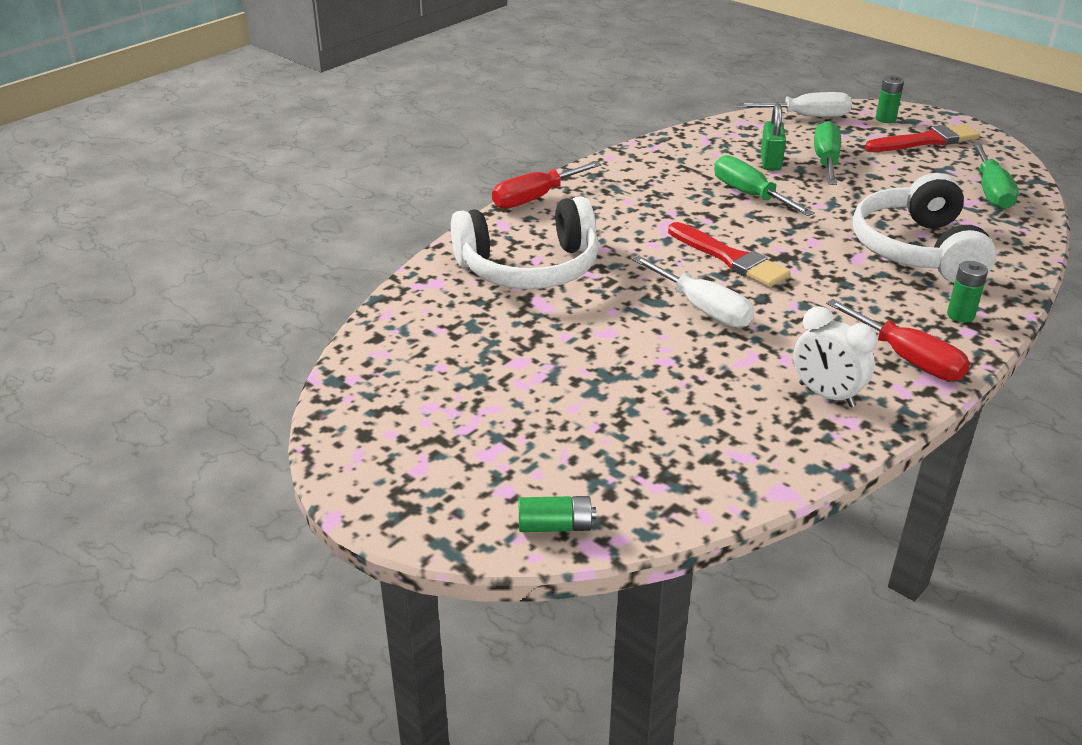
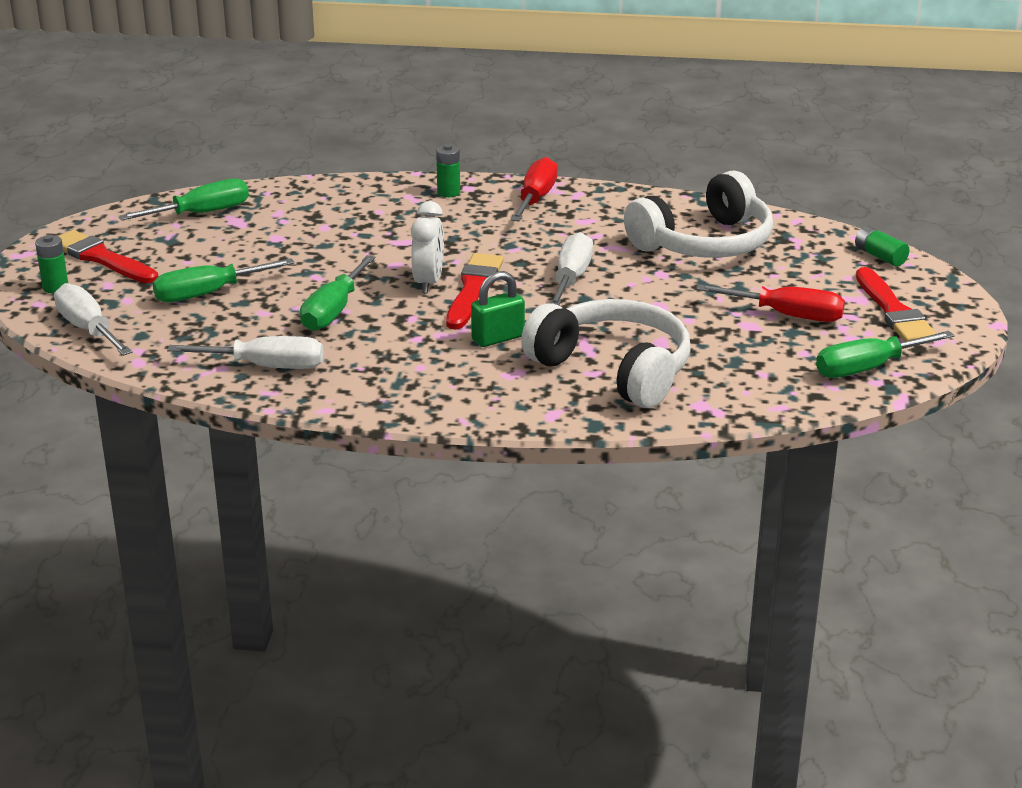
camera: 125 degrees left, 5 degrees down
(374, 385) = (867, 368): none -> green screwdriver
(439, 460) = (894, 311): none -> red brush
(535, 198) = (477, 417): red screwdriver -> red screwdriver (787, 315)
(689, 154) = (266, 366): none -> white screwdriver
(770, 162) = (240, 320): green padlock -> green padlock (498, 338)
(826, 395) = (620, 214): white clock -> white clock (428, 282)
(917, 250) = (358, 223): white headphones -> white headphones (704, 243)

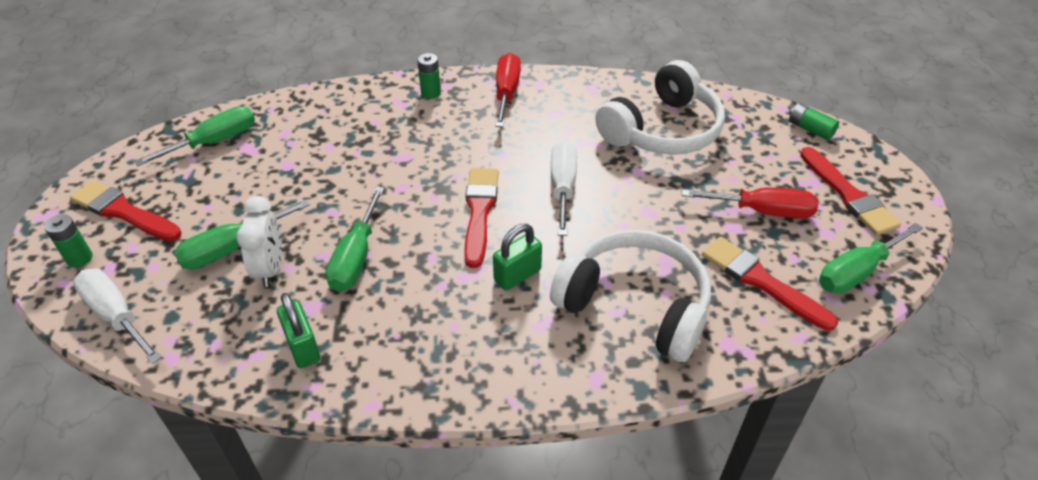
camera: 10 degrees left, 15 degrees up
(266, 366) = (303, 347): white screwdriver -> green padlock
(428, 282) = (437, 207): white clock -> white clock (270, 268)
(758, 365) = (761, 281): none -> red brush

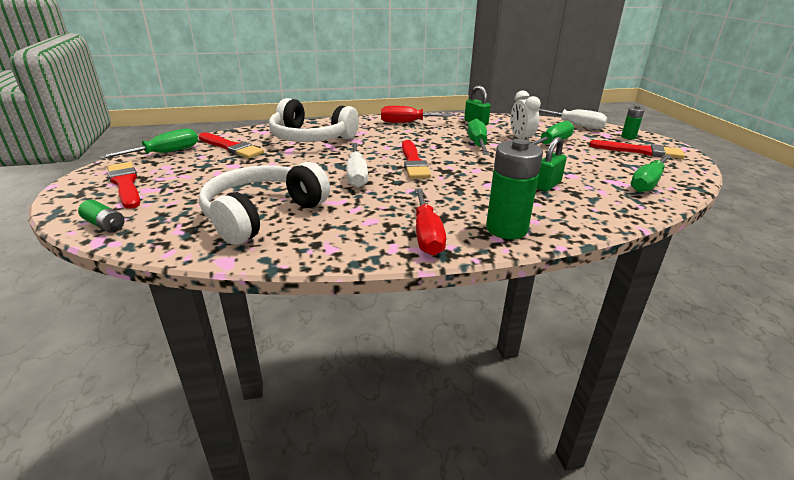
camera: 170 degrees right, 15 degrees down
(431, 93) = (506, 229): green battery -> green battery, size x1.94
(517, 275) = (379, 143): green padlock -> green padlock (547, 185)
(762, 211) = (205, 172): red screwdriver -> red screwdriver (407, 122)

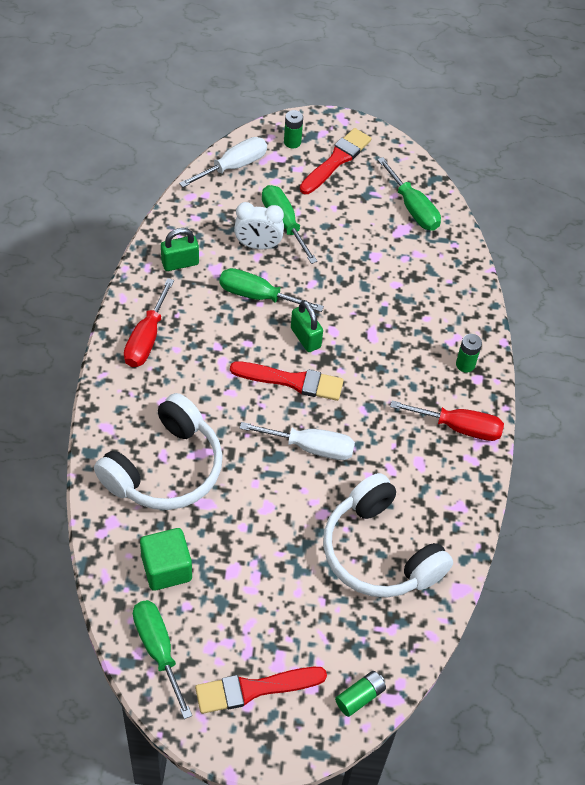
camera: 75 degrees left, 25 degrees up
(231, 147) = (166, 568): red brush -> green cube
(506, 229) = (465, 364): green battery -> green battery, size x0.52
(547, 185) = (391, 289): green padlock -> green padlock (305, 338)

